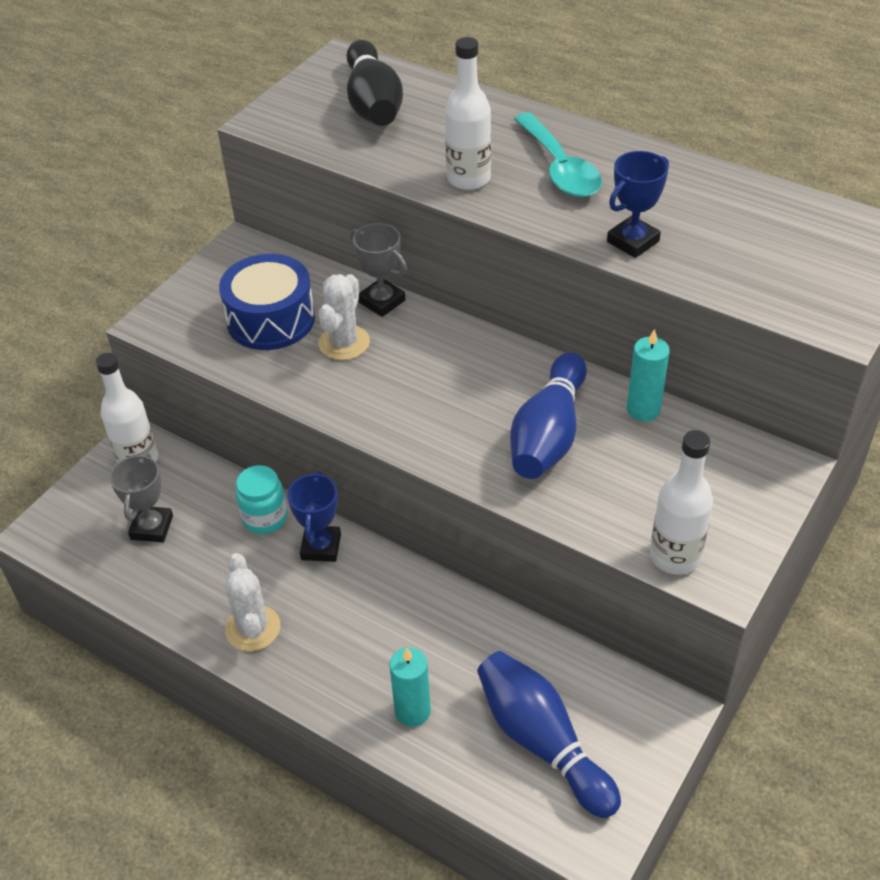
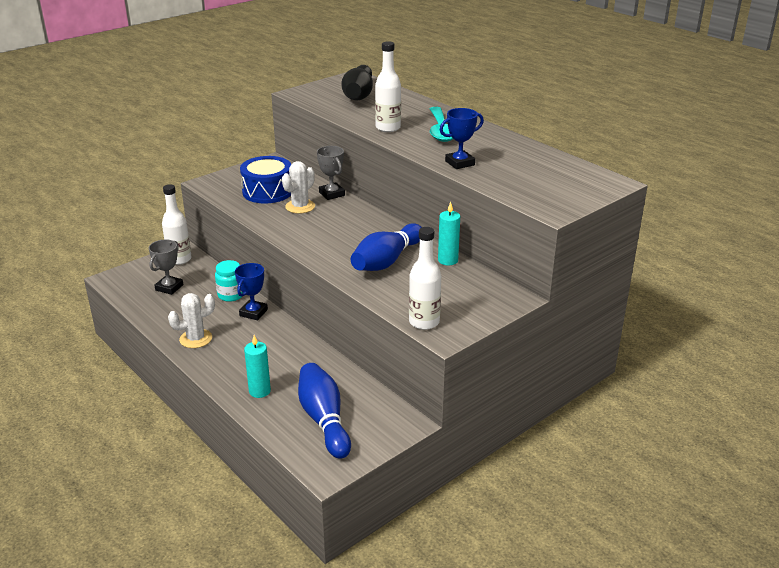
camera: 15 degrees right, 15 degrees down
(253, 628) = (196, 339): white cactus -> white cactus turned 60 degrees clockwise

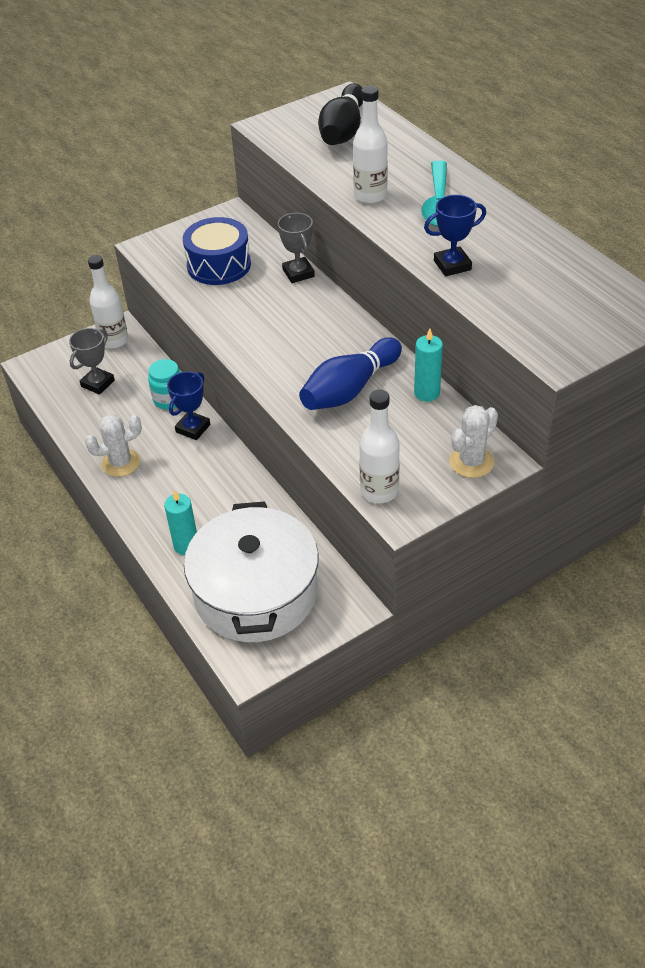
camera: 10 degrees right, 15 degrees up
(300, 206) = (255, 293): white cactus -> white cactus (471, 462)
(324, 420) = (256, 593): blue bowling pin -> white pot

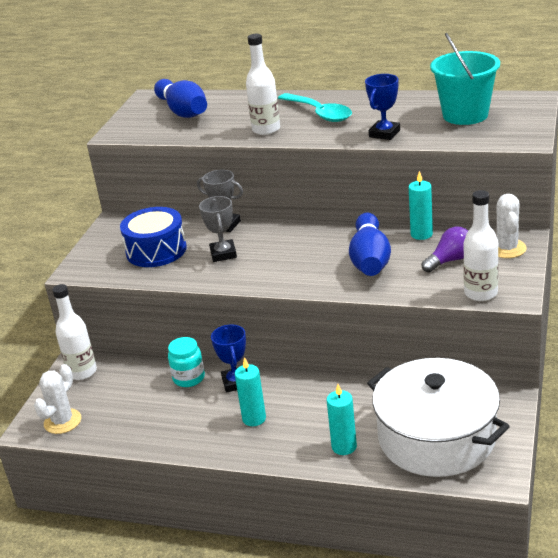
camera: 40 degrees left, 15 degrees down
(98, 383) = (111, 404): grey trophy -> grey trophy (223, 254)
(121, 463) = (212, 435): white cactus -> white cactus (62, 421)
(163, 470) = (254, 418): none -> turquoise candle
(343, 131) = (183, 111): black bowling pin -> blue bowling pin
(407, 438) = (450, 260): none -> purple light bulb
(555, 290) = (465, 115): none -> turquoise bucket

